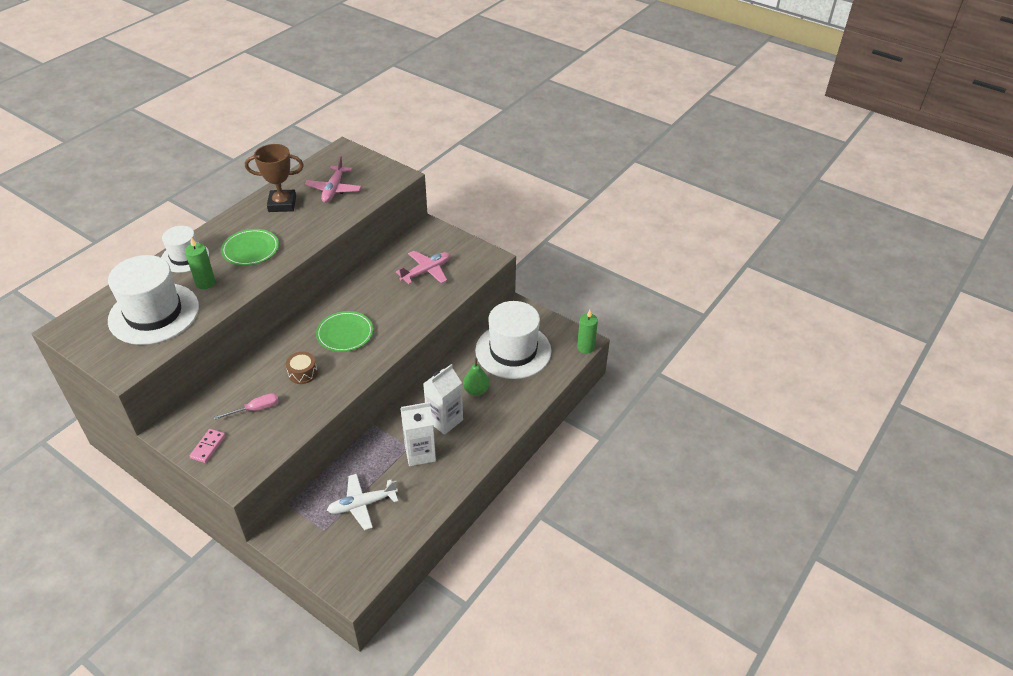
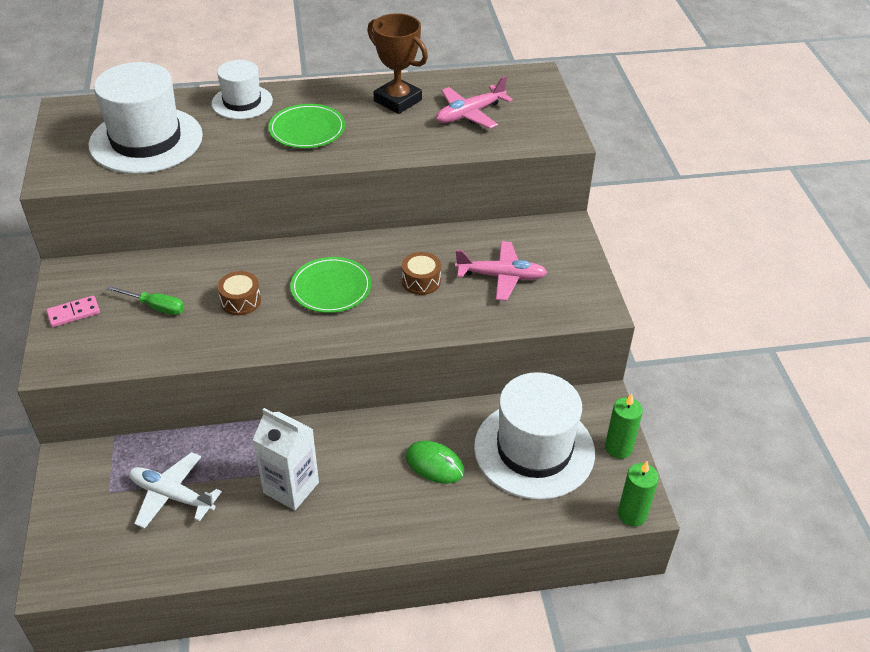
camera: 45 degrees right, 0 degrees up
(205, 283) = (225, 138): green candle -> green candle (618, 448)
(255, 409) = (155, 307): pink screwdriver -> green screwdriver
(389, 299) = (421, 281): none -> brown drum
(444, 420) = (360, 471): white carton -> none
(476, 390) = (434, 464): green pear -> green mouse

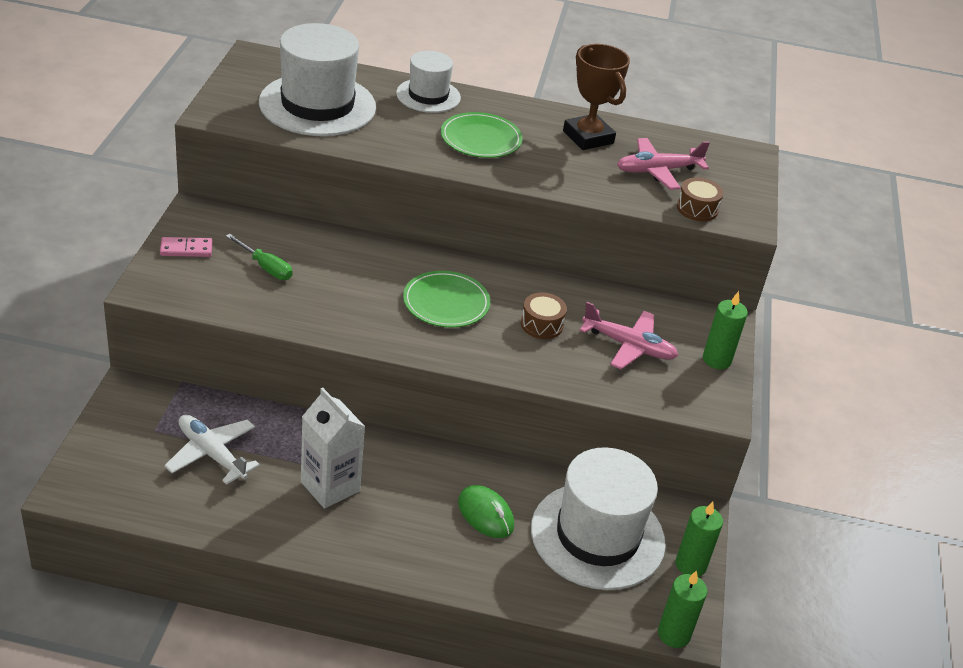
camera: 15 degrees right, 5 degrees down
(240, 301) = (350, 287): brown drum -> brown drum (697, 209)
(576, 265) = (716, 360): none -> green candle

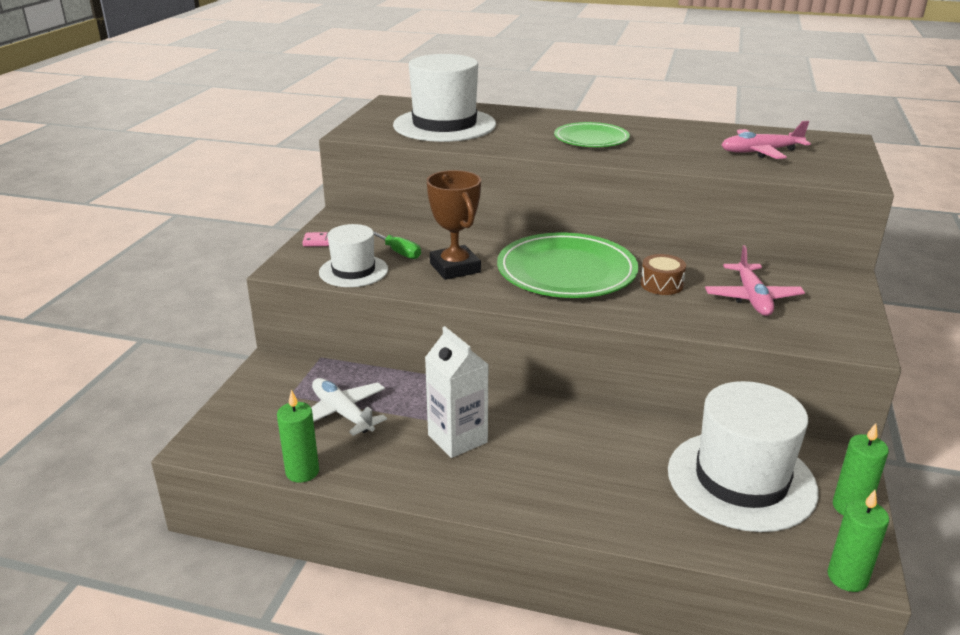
camera: 10 degrees right, 10 degrees down
(428, 96) = (542, 117): white hat -> white hat (353, 271)
(446, 303) = (566, 271): green plate -> green plate, size x1.67
(485, 514) = (618, 461): green mouse -> none
(588, 137) = (690, 135): brown trophy -> brown trophy (455, 268)
(629, 346) = (752, 298): pink plane -> pink plane turned 60 degrees clockwise
(697, 209) = (805, 173): brown drum -> none
(716, 360) = (845, 306): green candle -> green candle (302, 472)

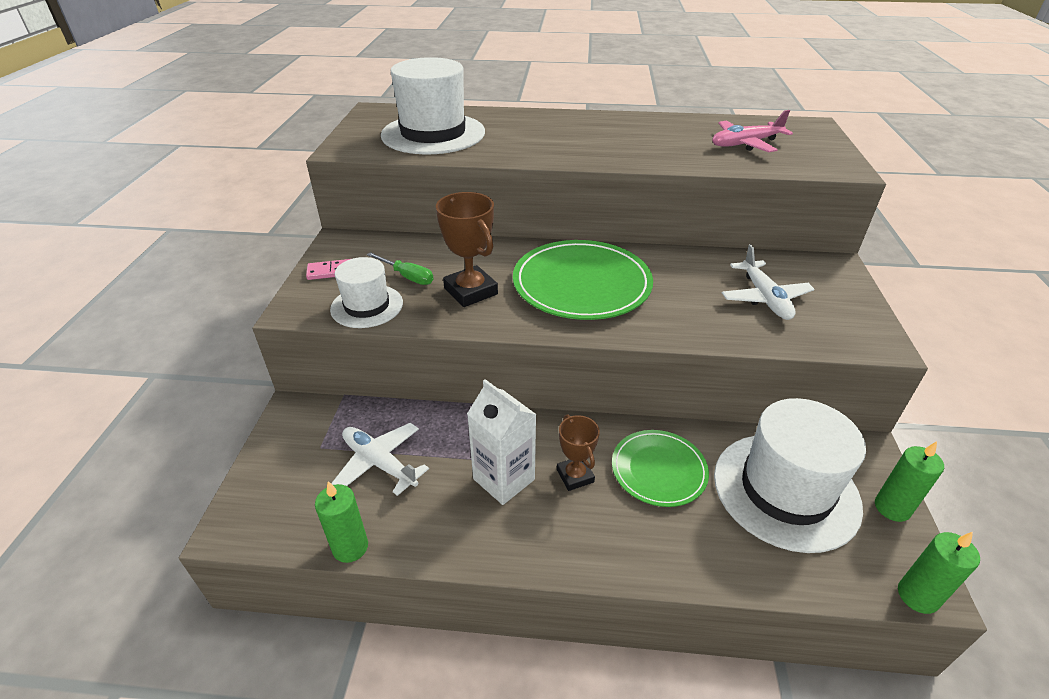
camera: 10 degrees left, 10 degrees up
(528, 444) = (575, 476): none -> brown trophy
(591, 139) = (582, 140): green plate -> green plate (658, 470)
(661, 284) = (676, 291): brown drum -> none
(752, 298) = (765, 298): pink plane -> white plane

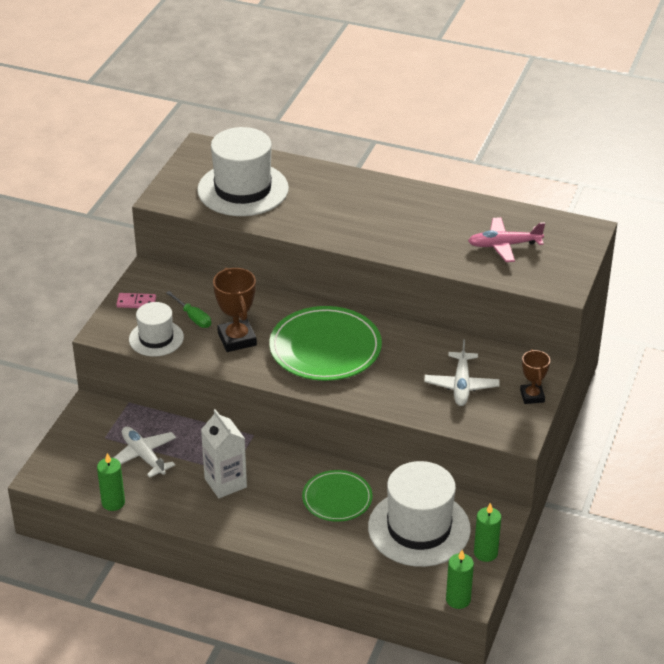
camera: 15 degrees right, 0 degrees up
(575, 476) = (276, 490): brown trophy -> brown trophy (532, 396)

